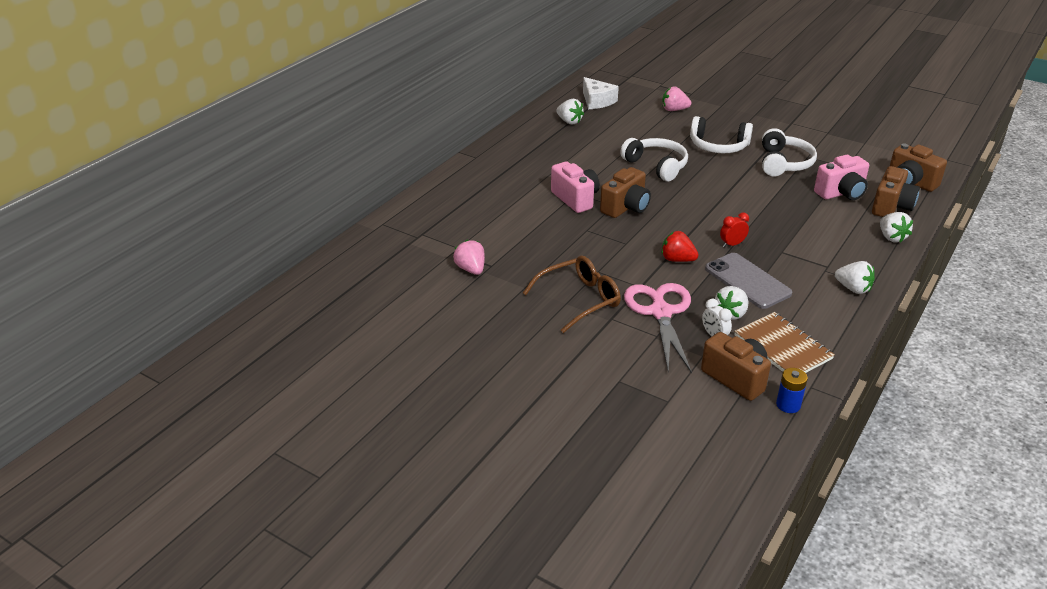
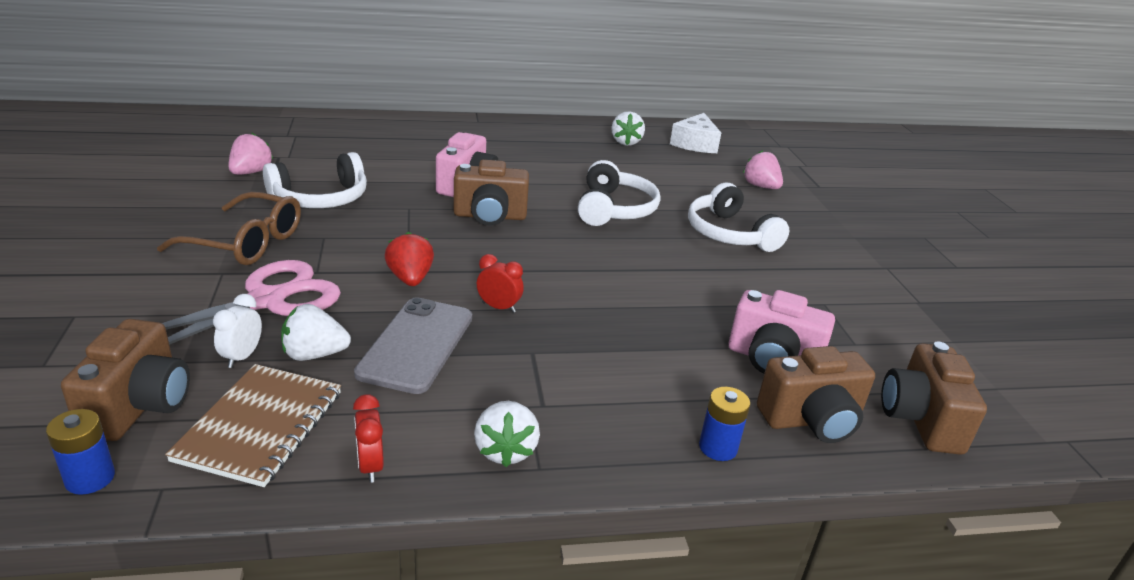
camera: 45 degrees right, 5 degrees down
(783, 163) = (771, 290): white headphones -> white headphones (321, 198)
(837, 327) = (370, 466): none -> red clock
(891, 237) = (718, 447): white strawberry -> blue battery

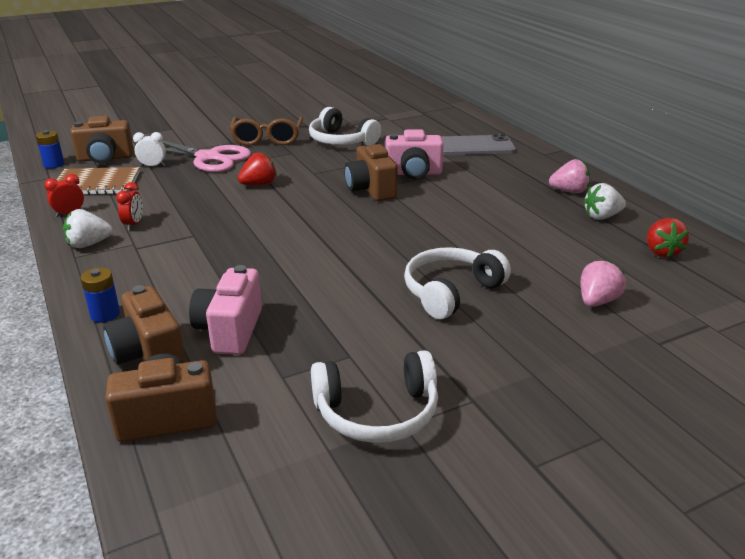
camera: 75 degrees right, 0 degrees up
(251, 172) = (355, 118): pink strawberry -> pink strawberry (569, 191)
(314, 354) = (162, 180): white strawberry -> none
(416, 345) = (184, 201): grey phone -> grey phone (474, 146)
(499, 307) = (242, 215): red clock -> red clock (134, 225)
(614, 209) = (438, 232): white headphones -> white headphones (377, 412)
(695, 144) = (661, 252): white cheese -> red strawberry

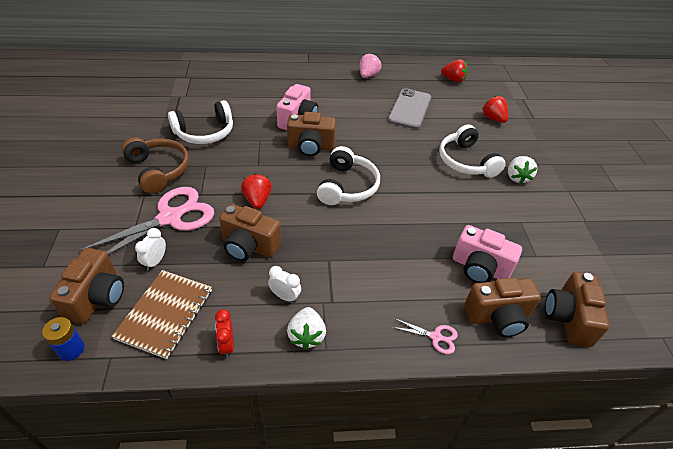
camera: 70 degrees left, 15 degrees up
(105, 314) = (435, 337): blue battery -> pink scissors
(134, 225) = (285, 296): red clock -> white clock
(191, 195) = (249, 246): none -> brown camera
(267, 138) = (158, 170): brown glasses -> brown headphones
(377, 412) = (574, 227): white headphones -> white headphones (347, 186)
(474, 146) = (273, 80): grey phone -> grey phone (409, 109)
(597, 301) = (493, 118): pink strawberry -> red strawberry
(602, 216) = (406, 79): white strawberry -> white strawberry (517, 177)

